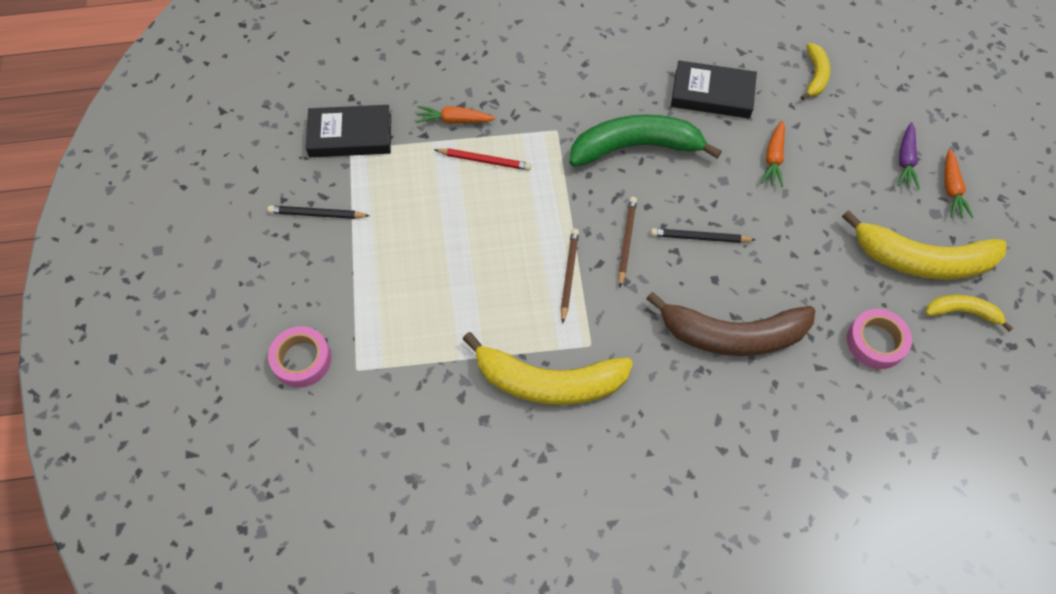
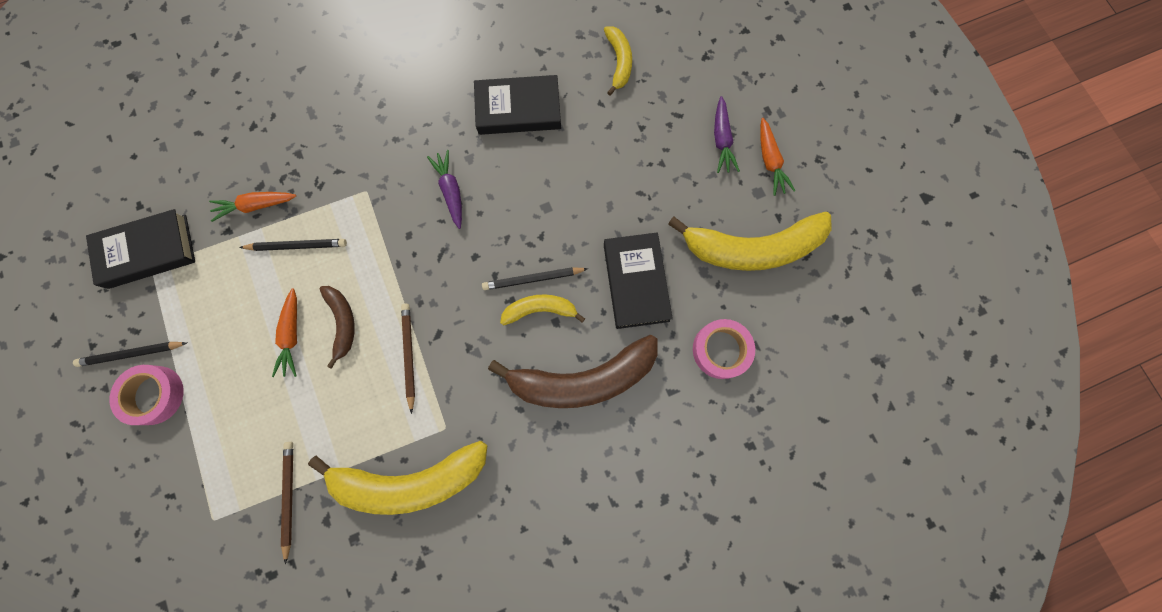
camera: 15 degrees left, 15 degrees up
(302, 360) = (153, 525): pink tape -> pink tape (154, 395)
(484, 161) = (297, 246): red pencil -> black pencil
(512, 233) = (342, 323): none -> brown banana
(627, 241) = (461, 302): brown pencil -> brown pencil (289, 497)
(635, 147) = (451, 191): green banana -> purple carrot
(773, 158) = (592, 169): orange carrot -> orange carrot (292, 335)
(800, 263) = (636, 282): none -> black book
(962, 312) = (797, 295): yellow banana -> yellow banana (540, 310)

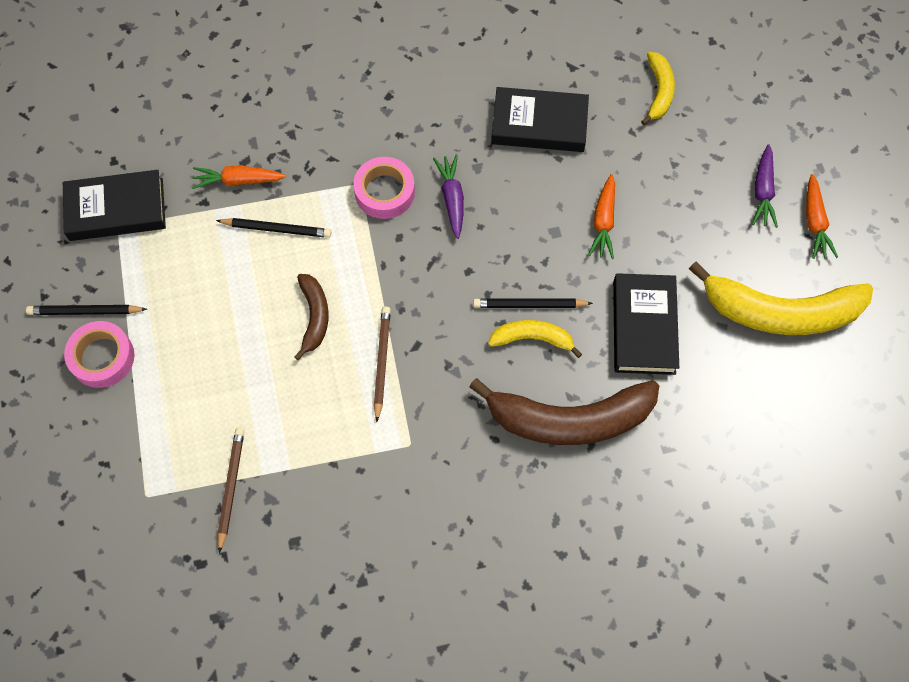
camera: 10 degrees right, 10 degrees down
(292, 335) = (257, 321): orange carrot -> orange carrot (603, 222)
(410, 480) = (365, 492): yellow banana -> none
(721, 350) = (729, 414): pink tape -> pink tape (384, 192)

